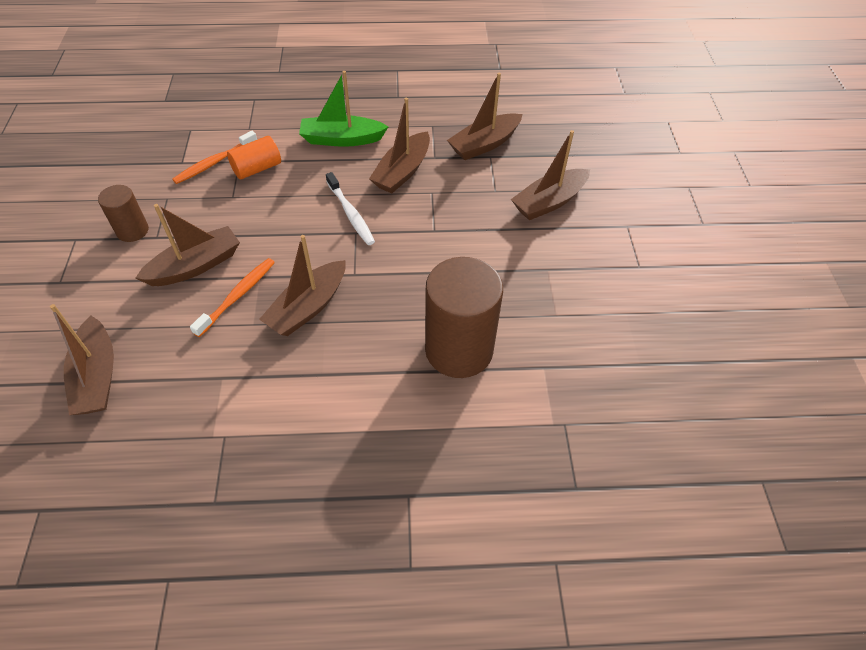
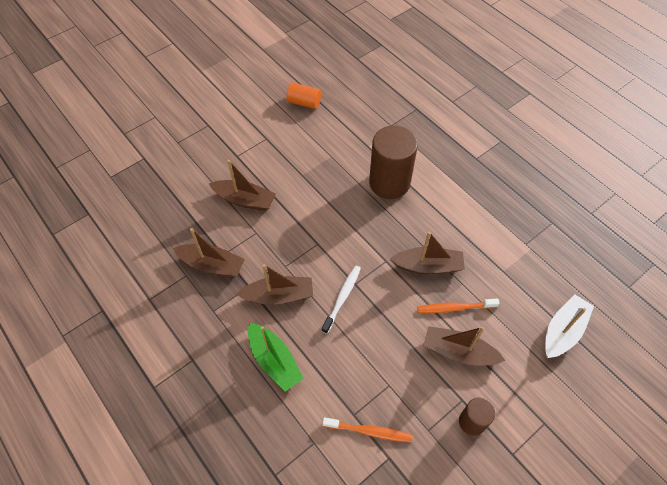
camera: 125 degrees left, 5 degrees up
(97, 376) = (563, 331): brown boat -> white boat
(257, 168) = (350, 394): orange cylinder -> orange cylinder (304, 102)

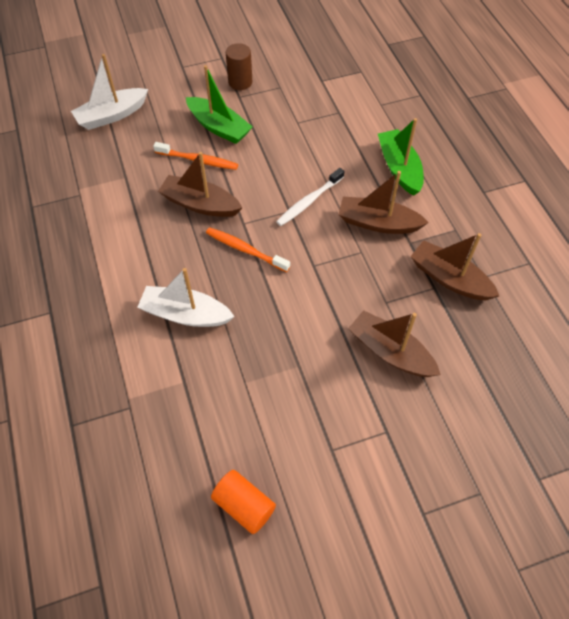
camera: 160 degrees left, 0 degrees up
(369, 431) = (330, 99): orange toothbrush -> orange toothbrush (245, 250)
(389, 183) = (185, 314): brown cylinder -> white boat
(458, 352) = (219, 127): brown boat -> green boat

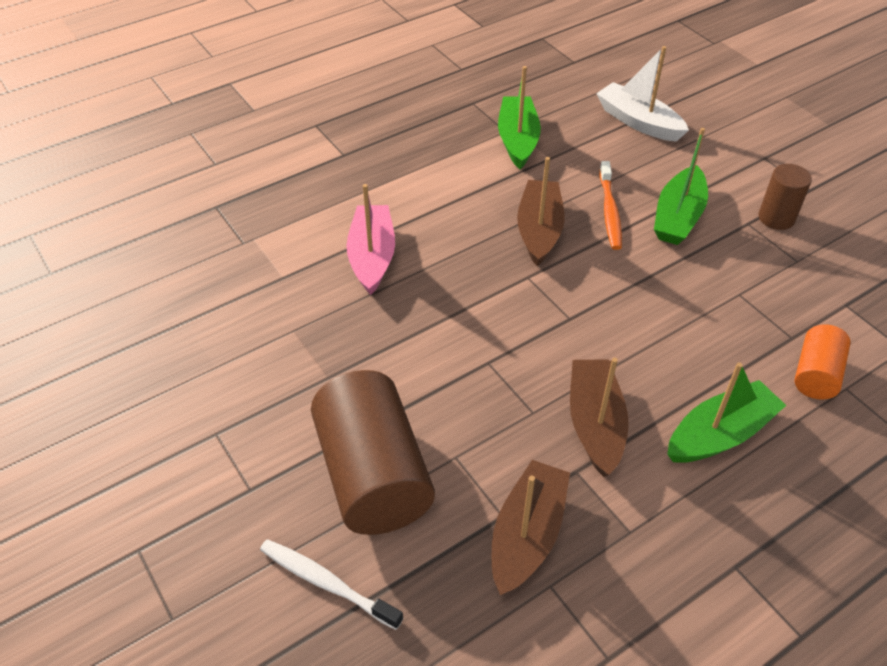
camera: 75 degrees right, 10 degrees down
(94, 190) = (517, 140): none -> green boat
(185, 314) = (372, 257): white boat -> pink boat
(244, 506) = (138, 364): orange cylinder -> orange cylinder (816, 374)
(245, 250) = (486, 288): orange toothbrush -> none
(309, 201) = (596, 336): white toothbrush -> white toothbrush (327, 583)
(390, 352) = (373, 475): brown boat -> brown cylinder

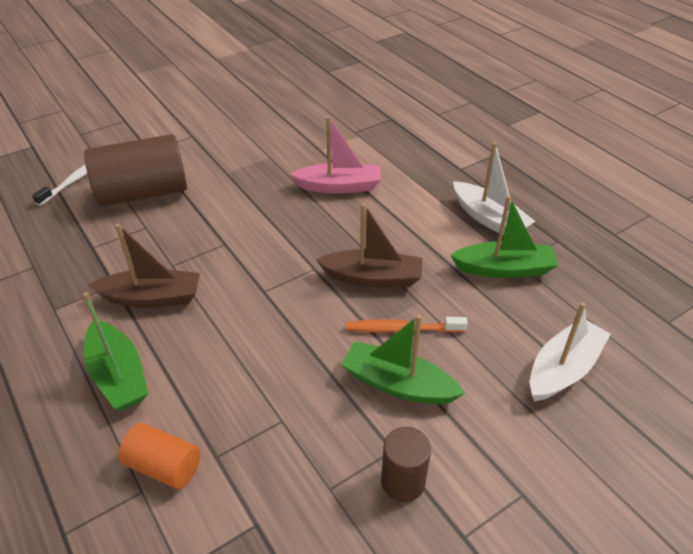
camera: 90 degrees right, 5 degrees down
(439, 142) = (489, 219): none -> white boat
(527, 535) = (73, 257): brown boat -> none

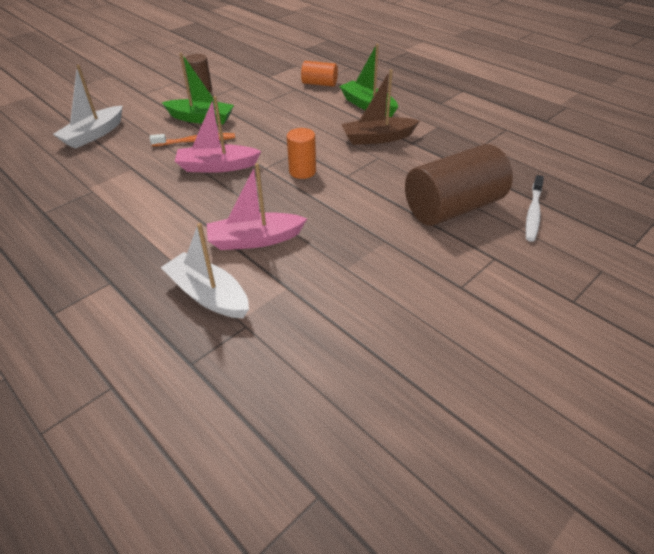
camera: 170 degrees right, 0 degrees up
(271, 256) = (302, 171): none -> orange cylinder
(372, 278) = (217, 166): brown boat -> pink boat
(489, 219) = (100, 224): white boat -> white boat (208, 295)
(504, 269) = (106, 184): green boat -> none

